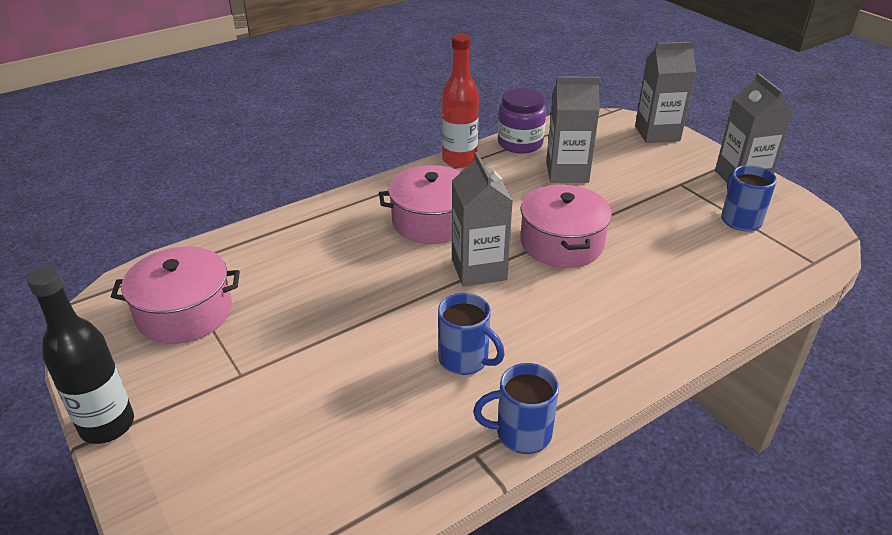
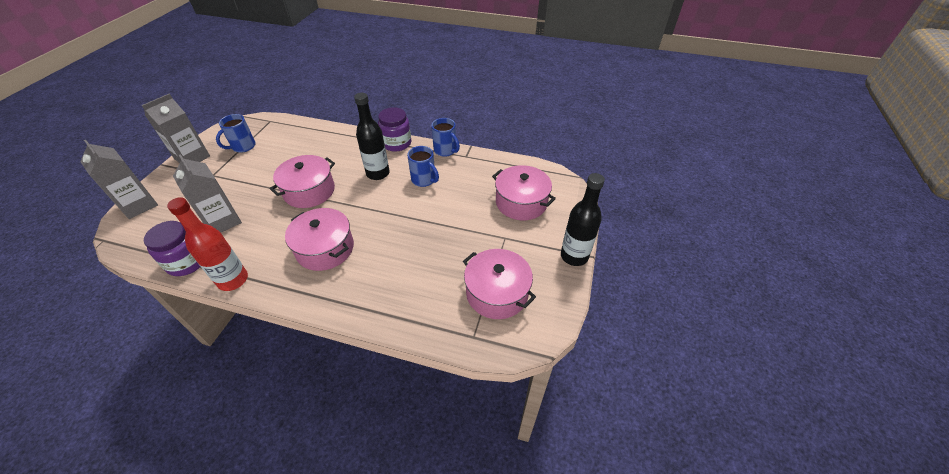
camera: 130 degrees left, 10 degrees up
(272, 445) = (521, 202): none -> pink pot
(465, 360) = (424, 180): blue mug -> blue mug turned 135 degrees clockwise
(479, 269) = (357, 207): grey carton -> none
(537, 318) = (378, 173): none -> black bottle
(609, 378) = (396, 143): none -> purple jar

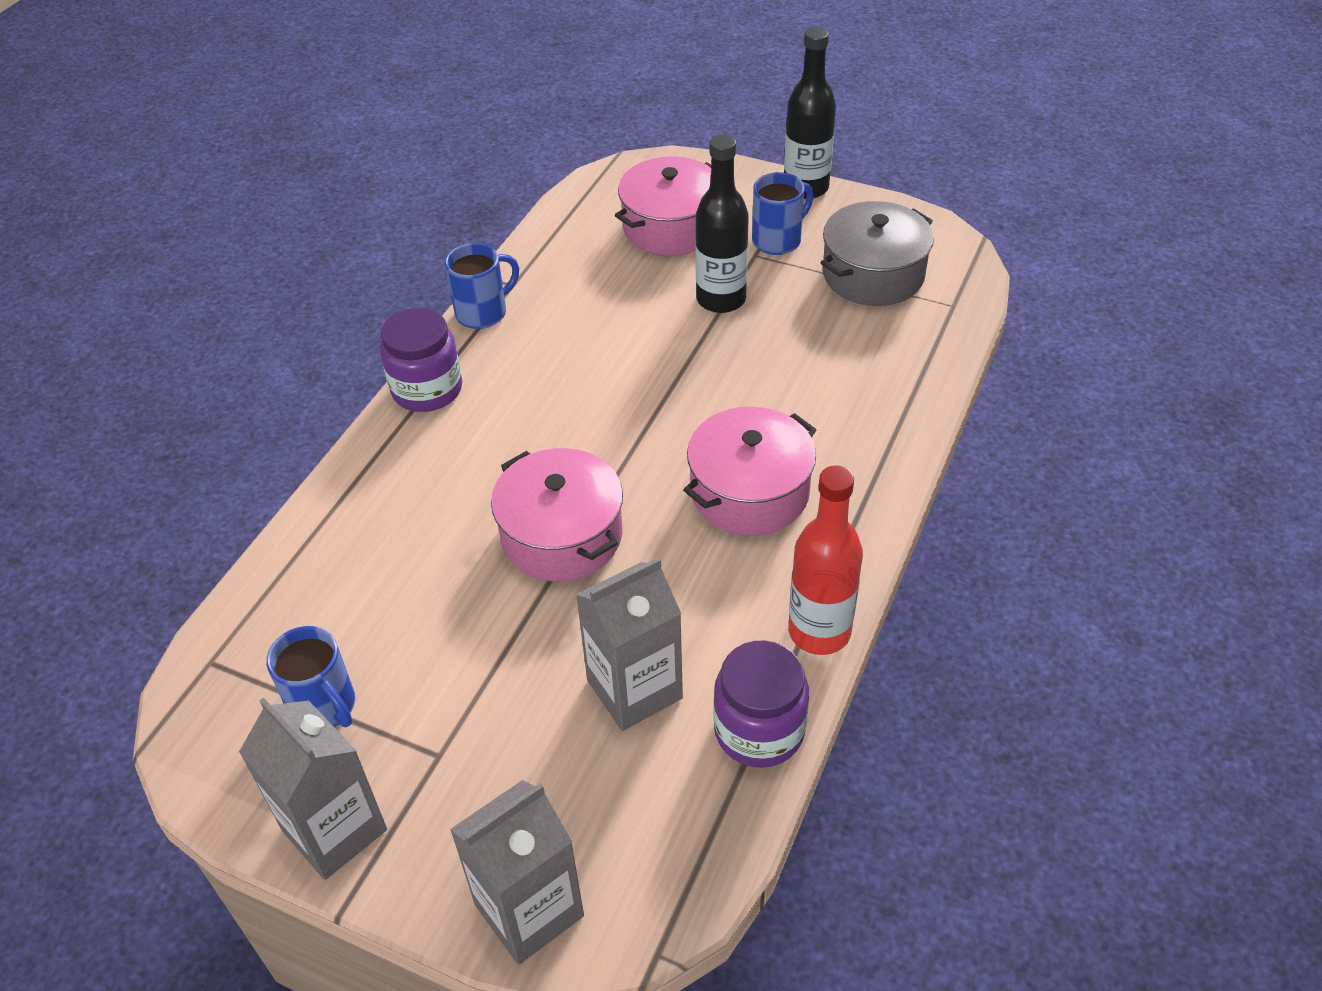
camera: 80 degrees left, 0 degrees up
(378, 173) = (531, 419): black bottle -> black bottle (721, 299)
(424, 180) = (573, 348): blue mug -> blue mug (778, 240)
(497, 293) = (873, 274): pink pot -> grey pot

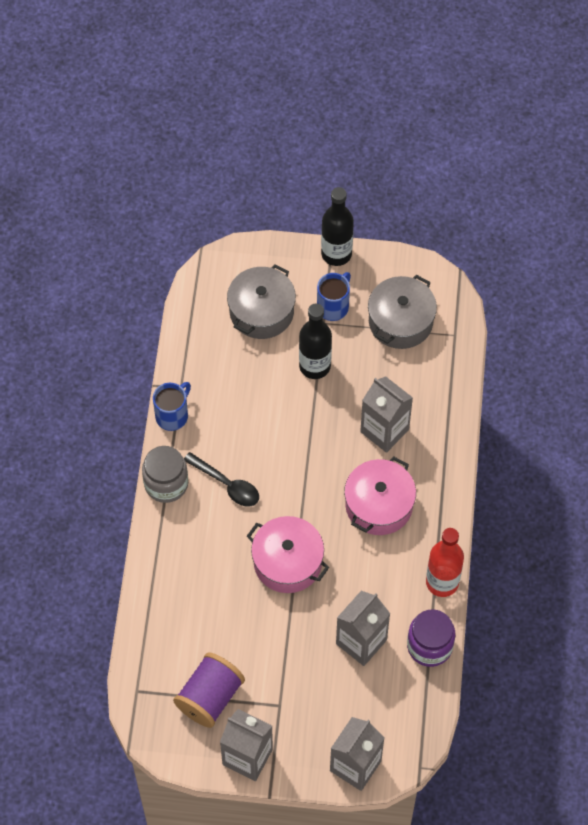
camera: 20 degrees left, 15 degrees up
(324, 706) = (210, 697): blue mug -> purple spool
(427, 389) = (166, 484): purple jar -> grey jar
(517, 410) = (227, 484): none -> black spoon
(671, 227) = (261, 311): pink pot -> grey pot
(798, 397) = (384, 430): none -> grey carton

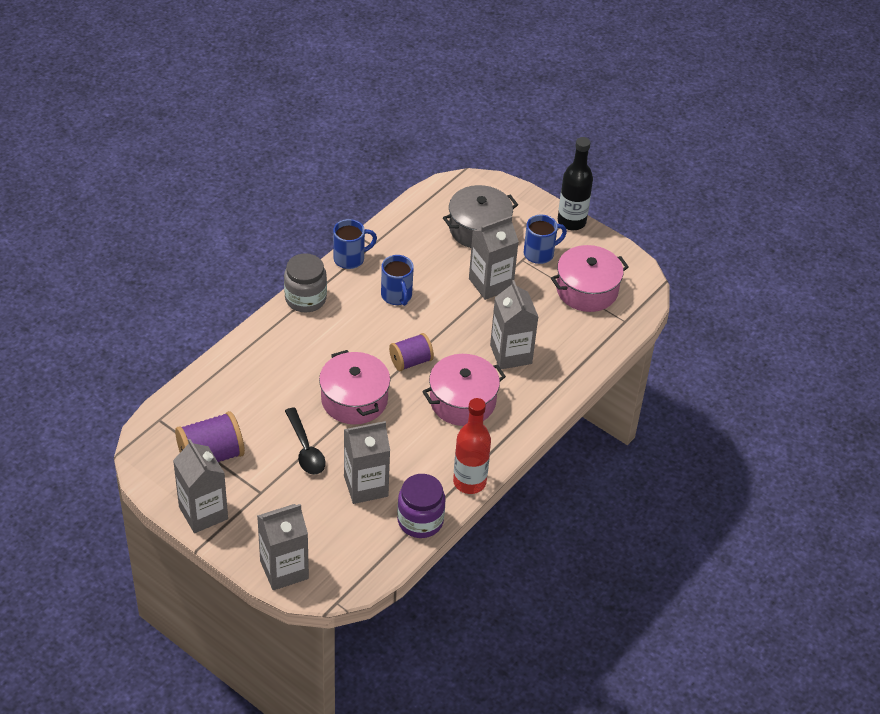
camera: 30 degrees right, 15 degrees down
(227, 484) = (352, 323): black spoon -> black spoon (305, 449)
(243, 430) = (397, 296): none -> blue mug
(306, 492) = (411, 361): none -> purple spool
(315, 366) = (490, 284): black bottle -> grey carton
(400, 321) = (587, 290): grey pot -> pink pot

